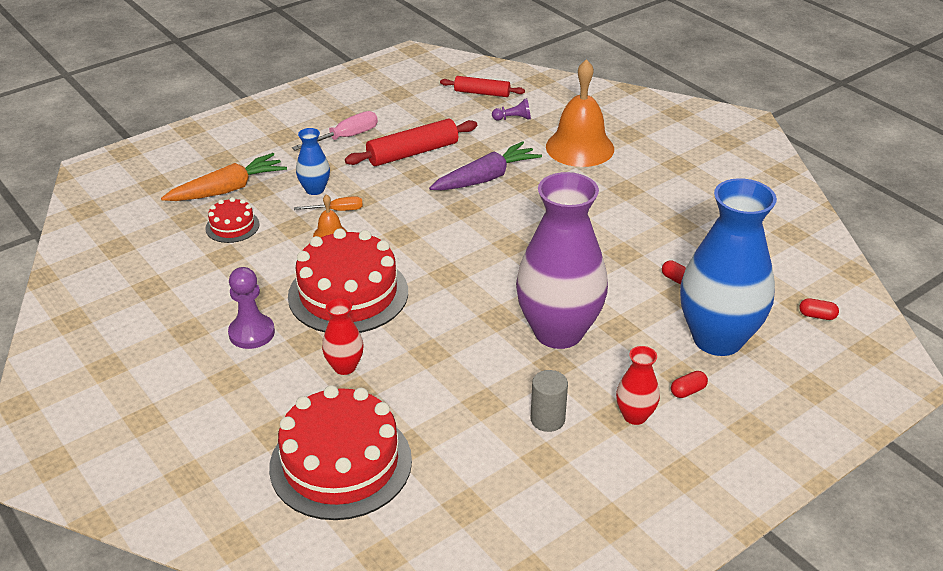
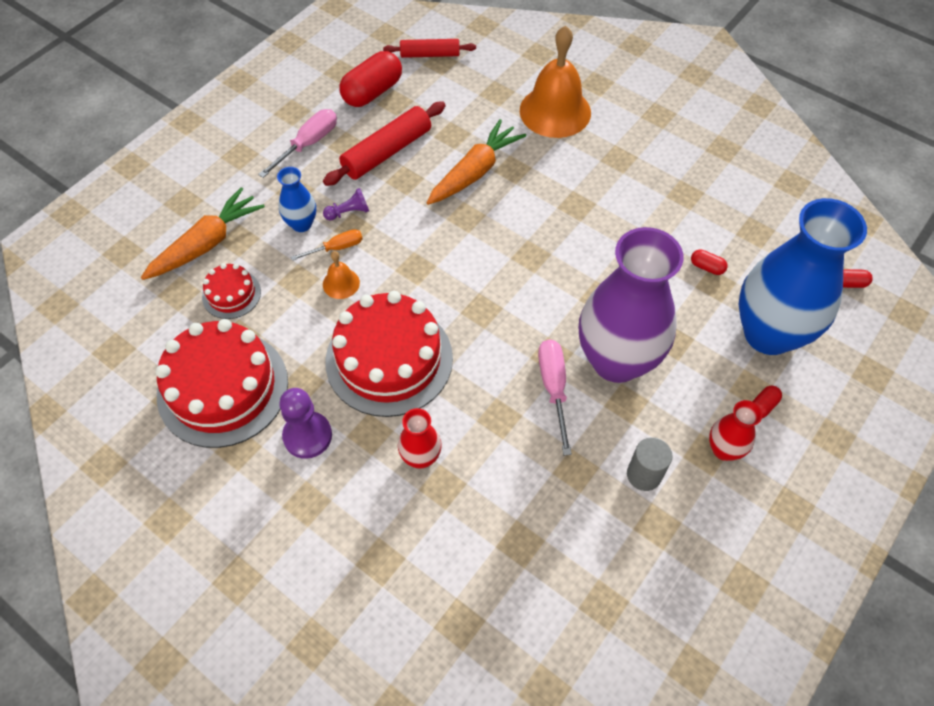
camera: 15 degrees left, 20 degrees up
(341, 463) = (462, 583): red cake -> red cake (223, 388)
(418, 111) = (372, 92): none -> red capsule
(486, 178) = (475, 171): purple carrot -> orange carrot
(489, 341) = (553, 388): none -> pink screwdriver
(513, 118) = (474, 84): purple pawn -> purple pawn (349, 212)

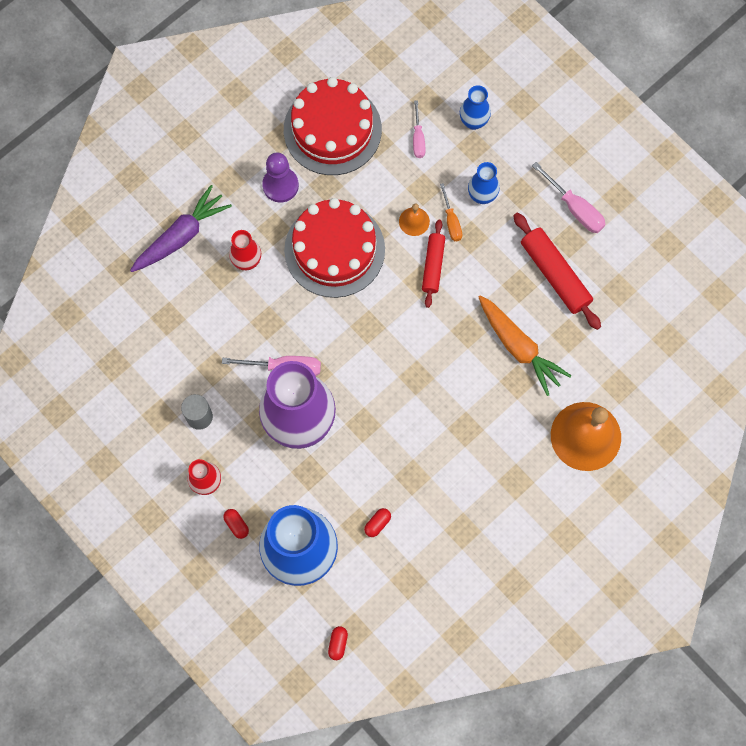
camera: 100 degrees right, 15 degrees up
(207, 243) = (473, 122): orange carrot -> blue vase
(231, 294) = (418, 138): red cake -> pink screwdriver
(349, 212) = (488, 235): purple pawn -> none
(372, 92) = (635, 271): red capsule -> none
(396, 549) = (182, 235): none -> purple carrot
(430, 54) = (681, 331): red rolling pin -> red rolling pin (433, 266)

